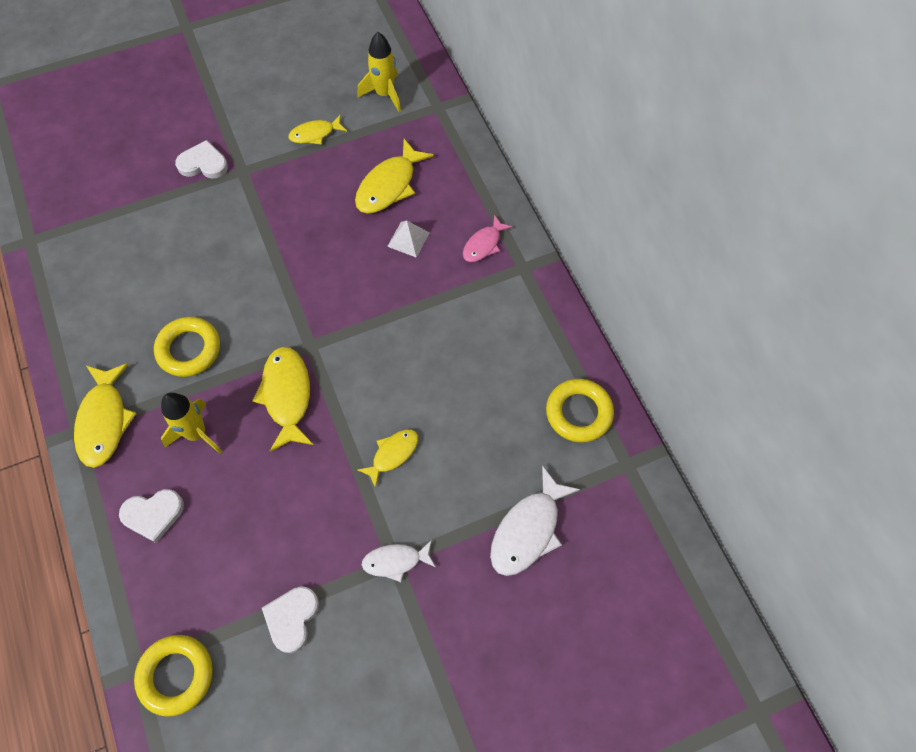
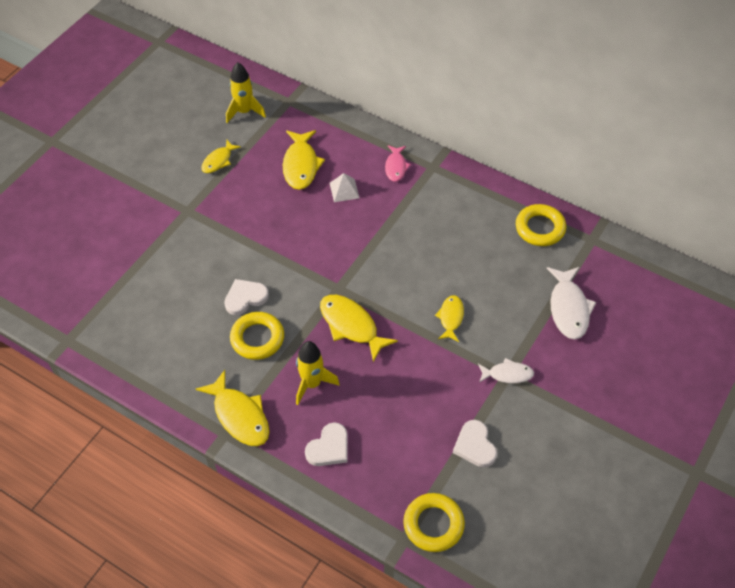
camera: 35 degrees left, 10 degrees down
(203, 163) = (154, 221): white heart -> white heart (245, 298)
(395, 561) = (507, 374): white fish -> white fish turned 135 degrees counterclockwise

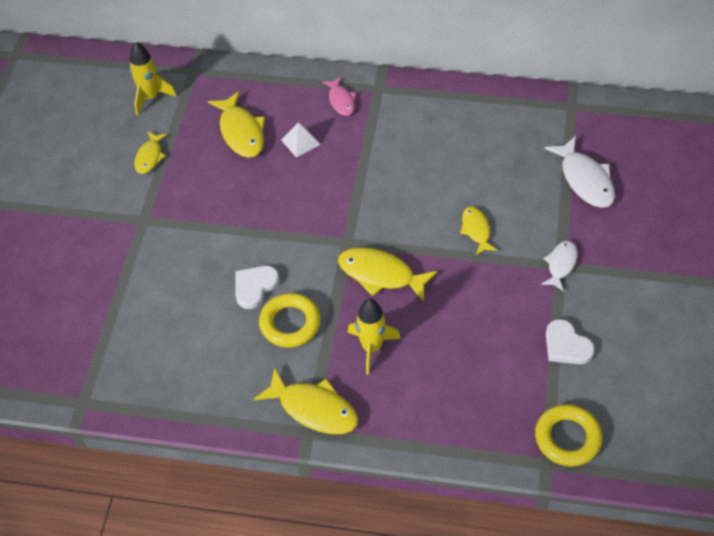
camera: 20 degrees left, 0 degrees up
(329, 447) = (423, 404): white heart -> none
(507, 374) = (561, 264): white fish -> white fish turned 45 degrees counterclockwise
(540, 228) = (516, 112): yellow ring -> none

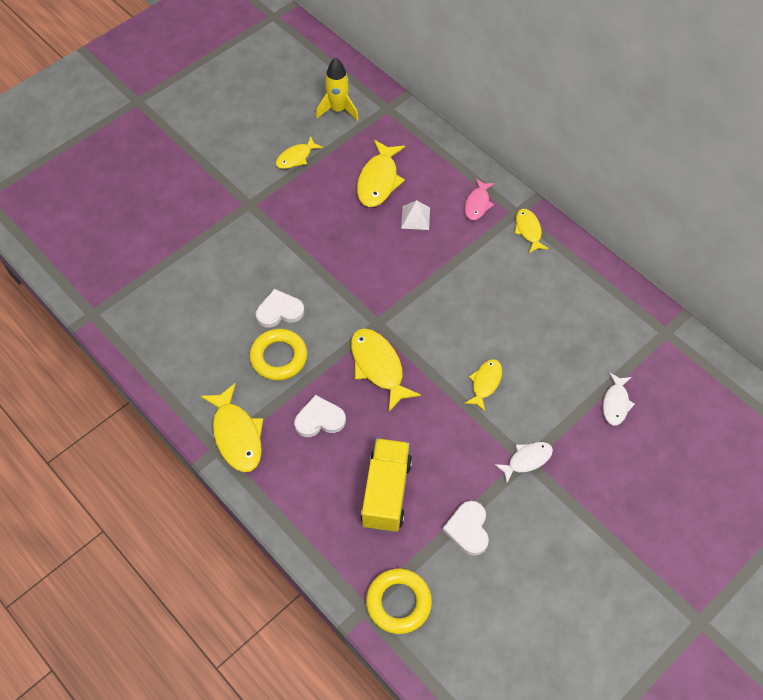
camera: 35 degrees right, 5 degrees up
(372, 347) = (319, 419): yellow rocket -> white heart
(400, 96) = (528, 230): none -> yellow fish
(479, 364) = (386, 493): none -> yellow truck
(585, 180) = (615, 403): white fish -> white fish, size x0.61

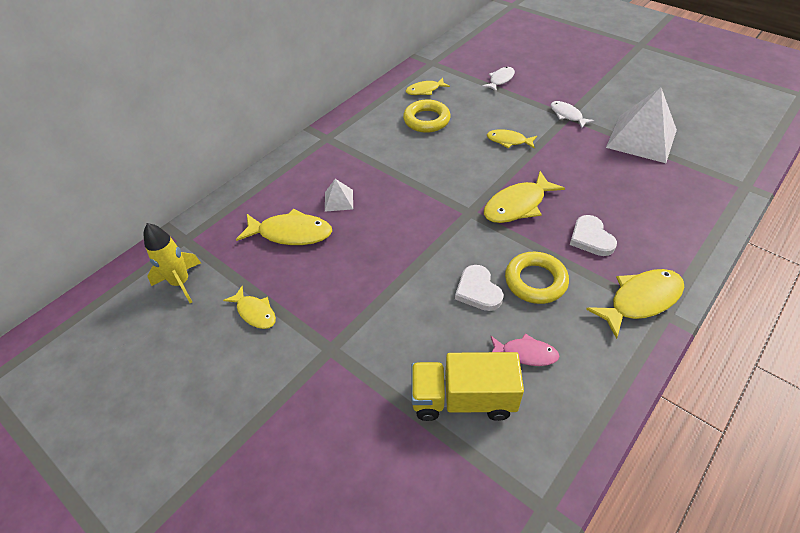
camera: 95 degrees left, 10 degrees down
(386, 493) = (638, 185): yellow truck -> yellow truck (463, 399)
(398, 602) = (725, 167): yellow ring -> yellow ring (426, 120)
(468, 529) = (641, 138): white heart -> white pyramid
(477, 204) = (319, 161): pink fish -> pink fish (525, 354)
(528, 230) = (346, 130): yellow fish -> yellow fish (425, 90)
(615, 403) = (500, 80): white fish -> white fish turned 60 degrees counterclockwise

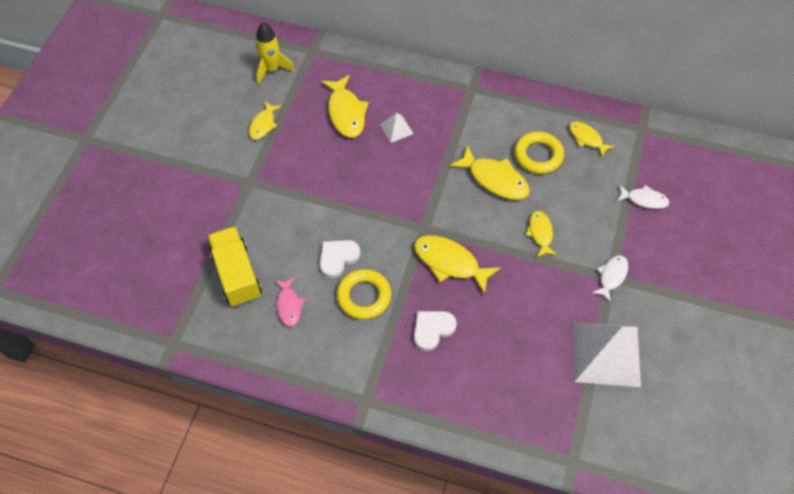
camera: 65 degrees right, 10 degrees up
(641, 300) = (373, 379): yellow fish -> yellow fish (495, 179)

